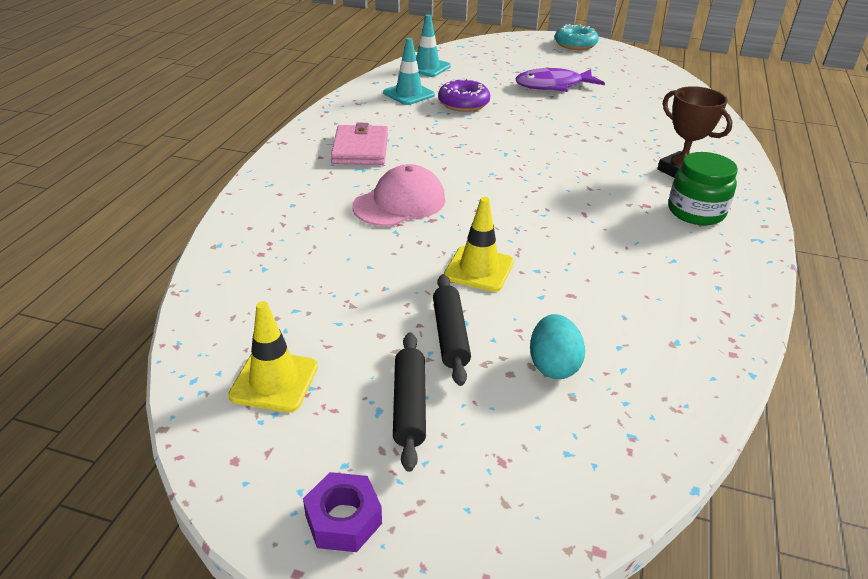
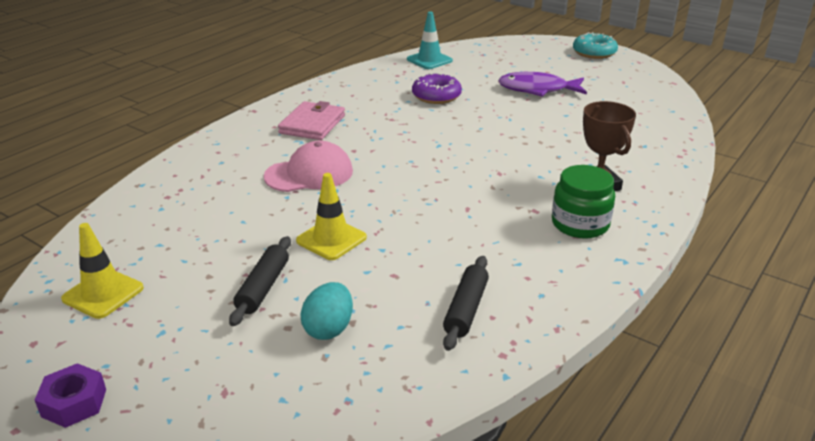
camera: 20 degrees right, 5 degrees down
(409, 94) = (393, 82): turquoise traffic cone -> none
(409, 406) = (187, 334): black rolling pin -> black rolling pin (466, 309)

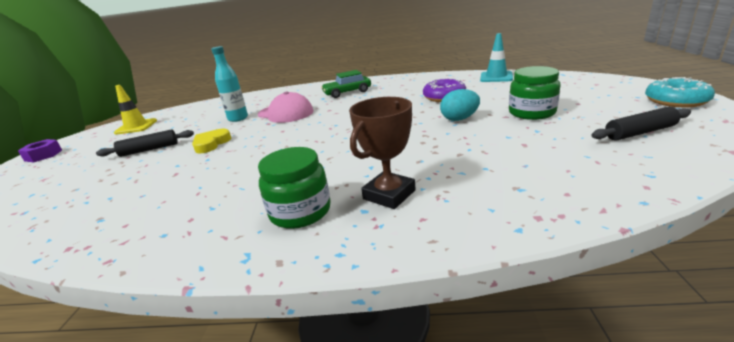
camera: 60 degrees right, 5 degrees down
(260, 206) = (238, 118): none -> turquoise bottle
(312, 124) = (347, 93): pink wallet -> green car
(329, 329) = (105, 179): turquoise egg -> turquoise egg (459, 119)
(331, 239) = (211, 144): yellow traffic cone -> yellow heart
(466, 309) = (134, 211): black rolling pin -> black rolling pin (639, 132)
(537, 89) = (531, 113): purple fish -> green jar

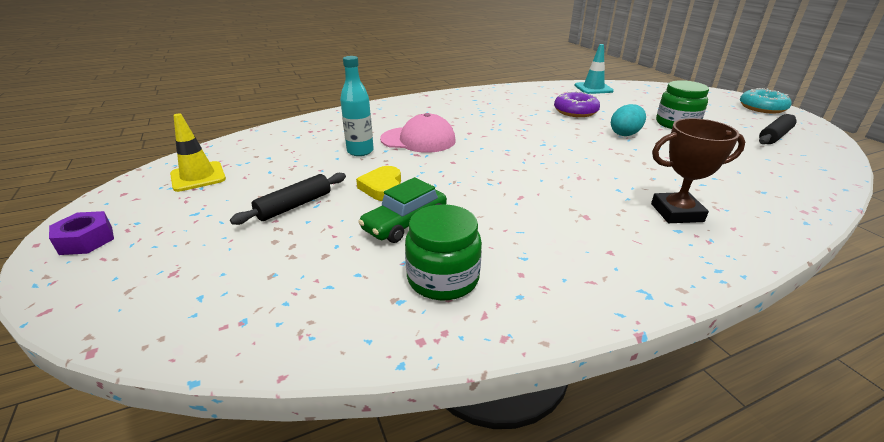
camera: 30 degrees left, 5 degrees up
(300, 211) = (625, 242): green jar -> green jar (443, 278)
(347, 93) = (457, 110): green car -> green car (405, 223)
(389, 194) = (676, 212): brown trophy -> brown trophy turned 75 degrees clockwise

